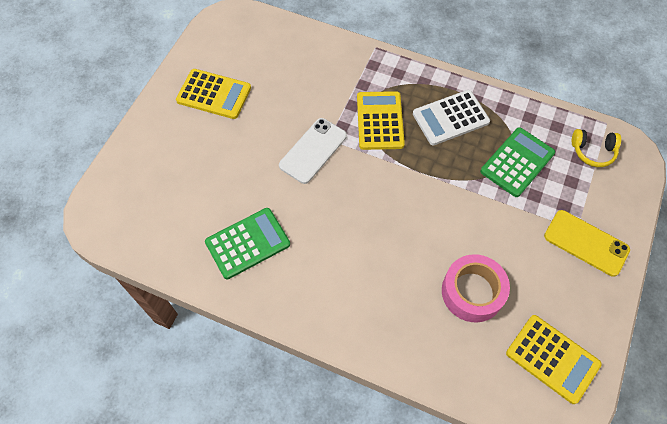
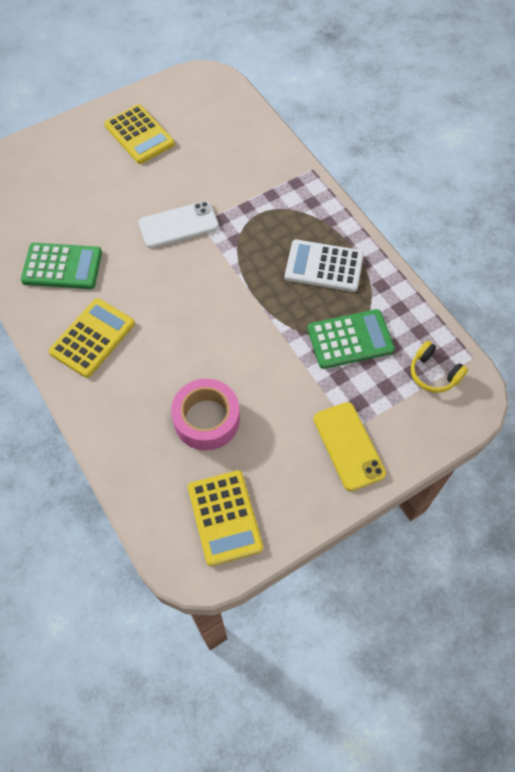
camera: 35 degrees right, 0 degrees up
(380, 121) = (258, 233): yellow calculator -> yellow calculator (92, 338)

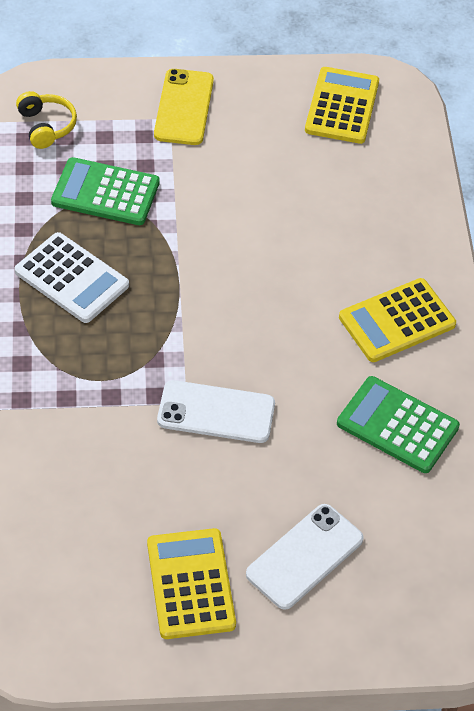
camera: 155 degrees left, 10 degrees down
(85, 172) = (304, 556): none -> white phone
(206, 419) = (311, 188): pink tape -> none

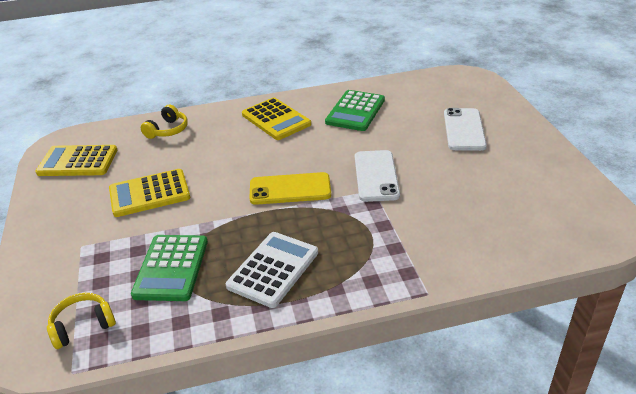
camera: 95 degrees left, 15 degrees down
(184, 107) = (68, 239): yellow phone -> yellow phone (290, 189)
(191, 584) = (511, 166): yellow calculator -> yellow calculator (149, 193)
(304, 556) = (464, 130): white phone -> white phone turned 60 degrees clockwise
(398, 195) = (167, 130): none -> yellow headphones

